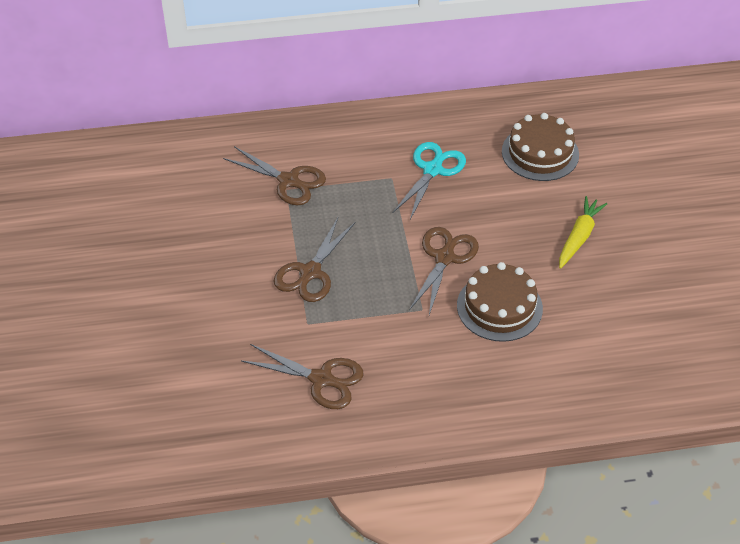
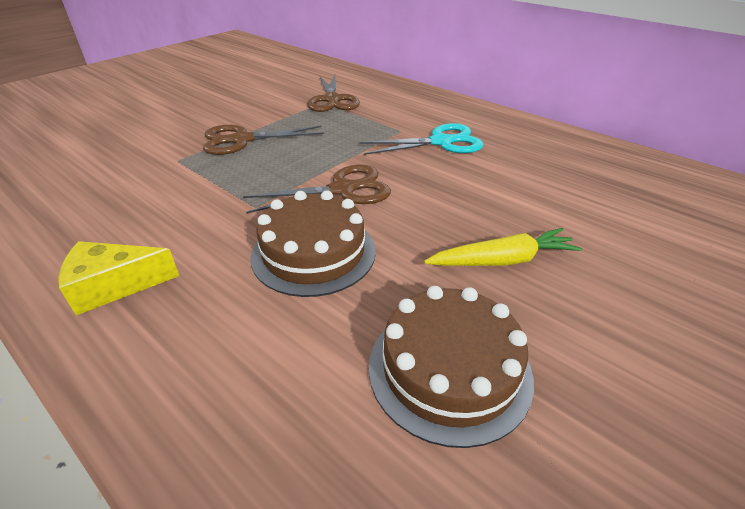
camera: 50 degrees right, 10 degrees down
(321, 379) = (104, 192): brown scissors -> none
(449, 403) = (114, 285): none -> yellow cheese
(540, 153) = (565, 182): brown cake -> brown cake (449, 369)

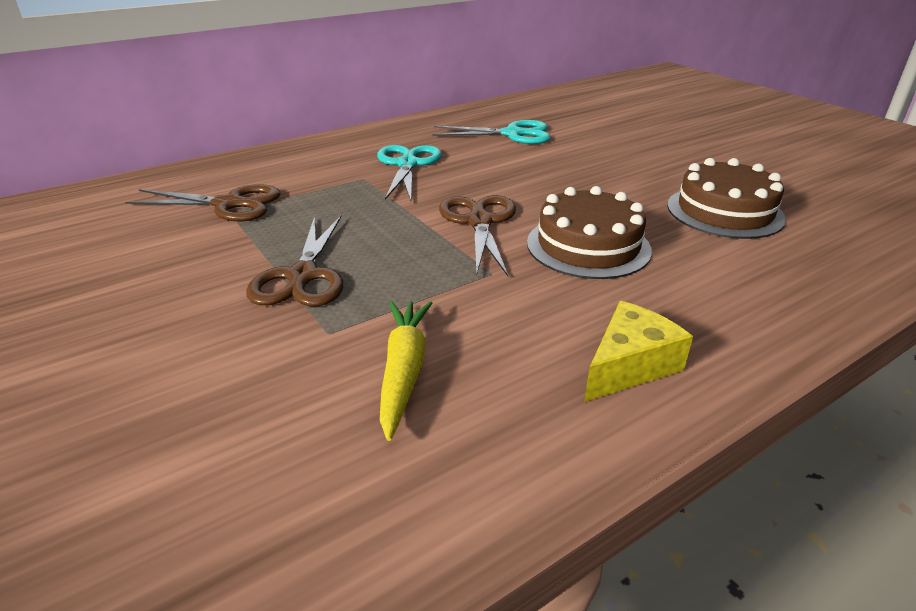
camera: 75 degrees left, 5 degrees down
(114, 285) = (629, 365): yellow cheese -> yellow cheese turned 135 degrees counterclockwise
(502, 260) = (611, 176): yellow carrot -> yellow carrot (404, 371)
(571, 182) = (512, 134): none -> turquoise scissors

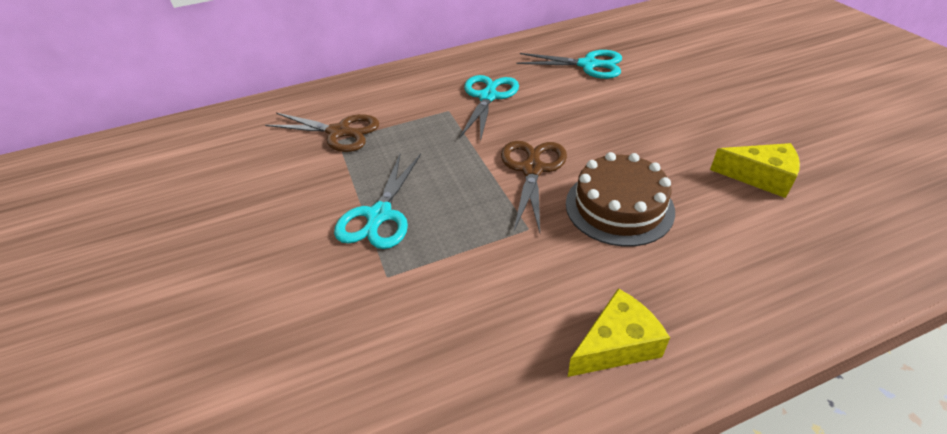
camera: 15 degrees right, 10 degrees up
(302, 276) = (379, 215): brown scissors -> turquoise scissors
(404, 371) = (434, 323): yellow carrot -> none
(724, 212) = (760, 177): brown cake -> yellow cheese

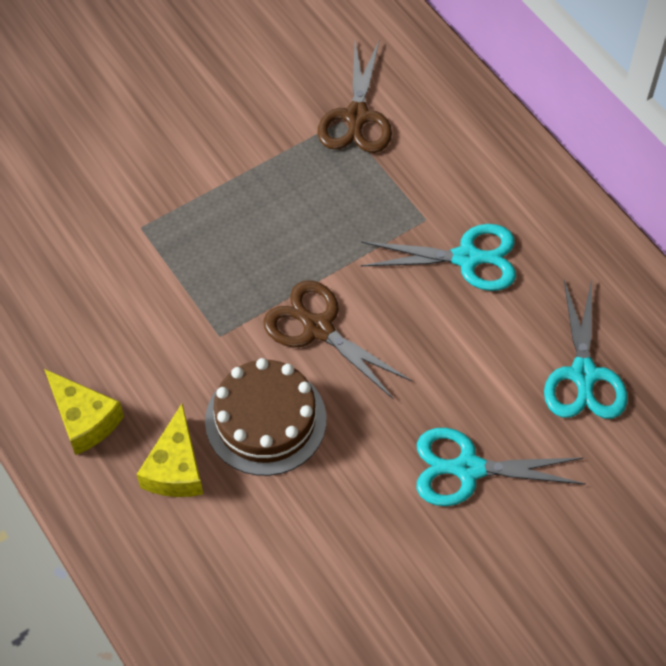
camera: 75 degrees right, 15 degrees up
(379, 215) = (220, 198): turquoise scissors -> turquoise scissors (468, 469)
(532, 169) = (318, 328): brown scissors -> brown scissors turned 135 degrees counterclockwise
(760, 177) = (342, 574): yellow cheese -> yellow cheese (175, 468)

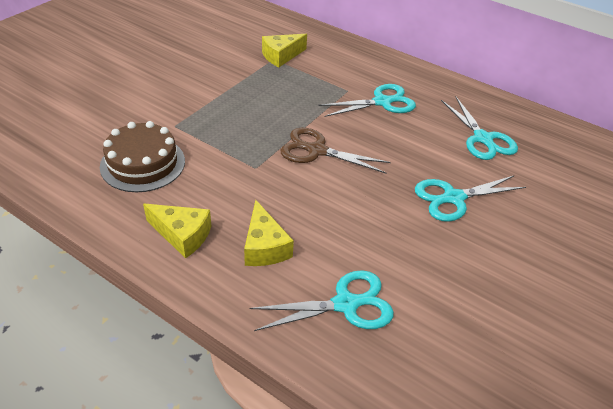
camera: 25 degrees left, 15 degrees down
(235, 581) = (345, 304): none -> turquoise scissors
(265, 420) = (311, 204): brown cake -> brown cake (143, 163)
(356, 117) = (281, 56): brown scissors -> yellow cheese

